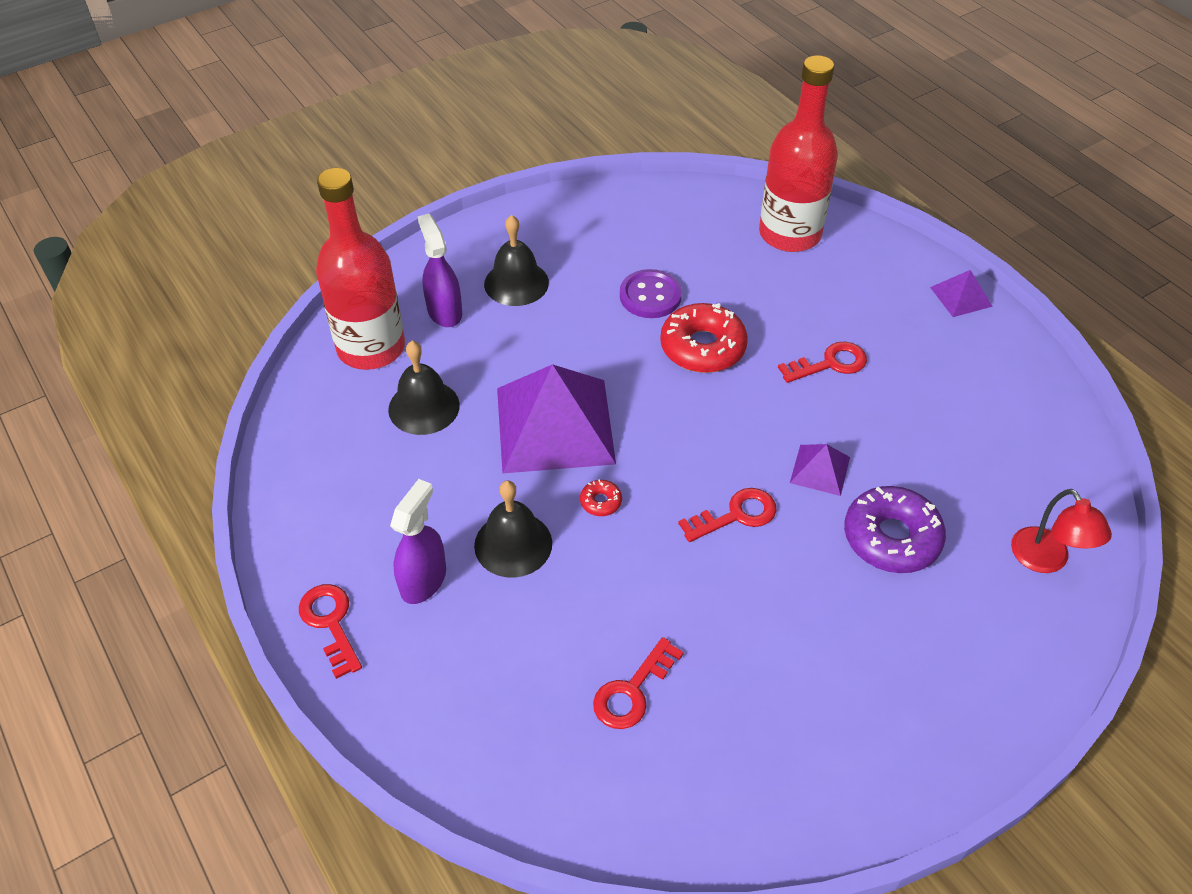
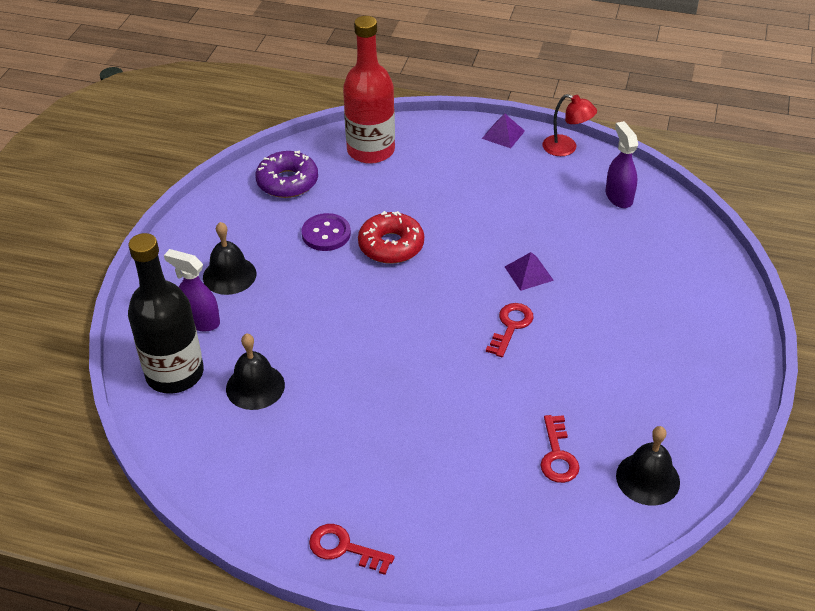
camera: 40 degrees left, 5 degrees down
(371, 348) = (175, 373): red bottle -> black bottle
(423, 580) = (373, 483): purple spray bottle -> purple spray bottle (618, 197)
(513, 544) = (404, 426): black bell -> black bell (647, 478)
(554, 425) = (352, 344): purple pyramid -> none
(601, 502) = (428, 369): red donut -> none
(829, 364) = (472, 212): red key -> none
(891, 538) = (601, 285): purple donut -> purple donut (287, 182)
(1046, 560) = (683, 248): red lamp -> red lamp (566, 148)

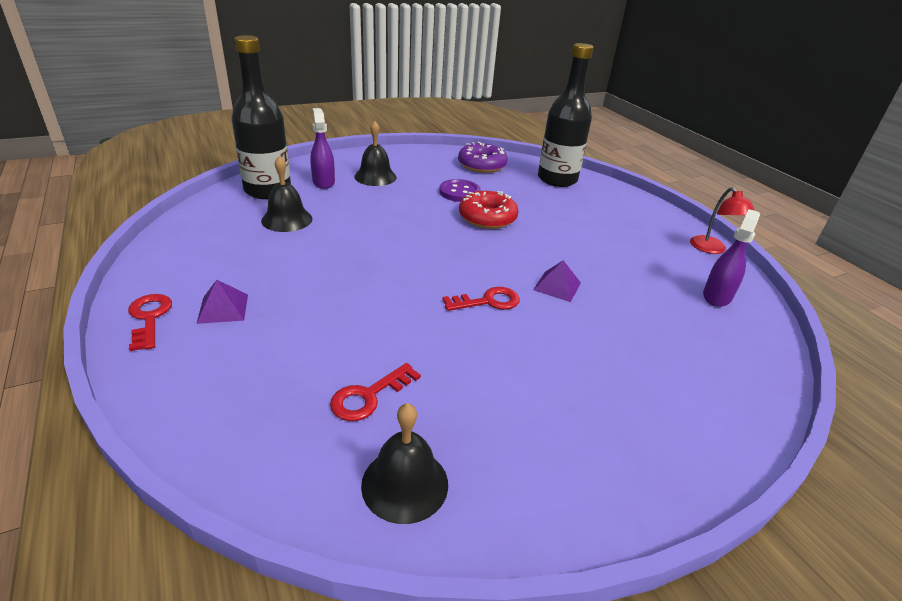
camera: 45 degrees right, 10 degrees down
(371, 150) = (557, 179): red bottle -> black bottle
(503, 134) = (668, 218): purple pyramid -> purple pyramid (223, 308)

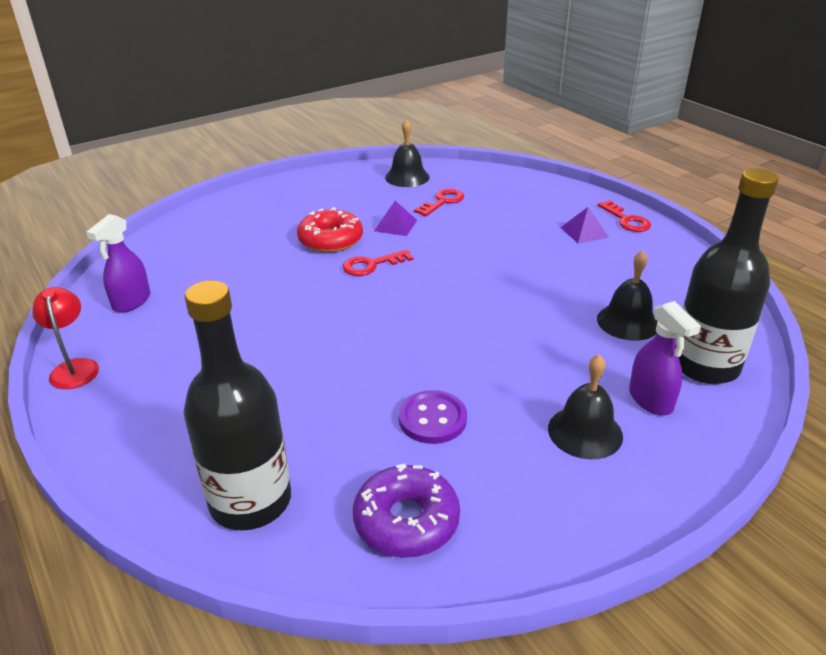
camera: 175 degrees right, 0 degrees up
(487, 218) = (381, 370): red donut -> red donut (330, 240)
(557, 286) = (302, 288): purple pyramid -> purple pyramid (395, 225)

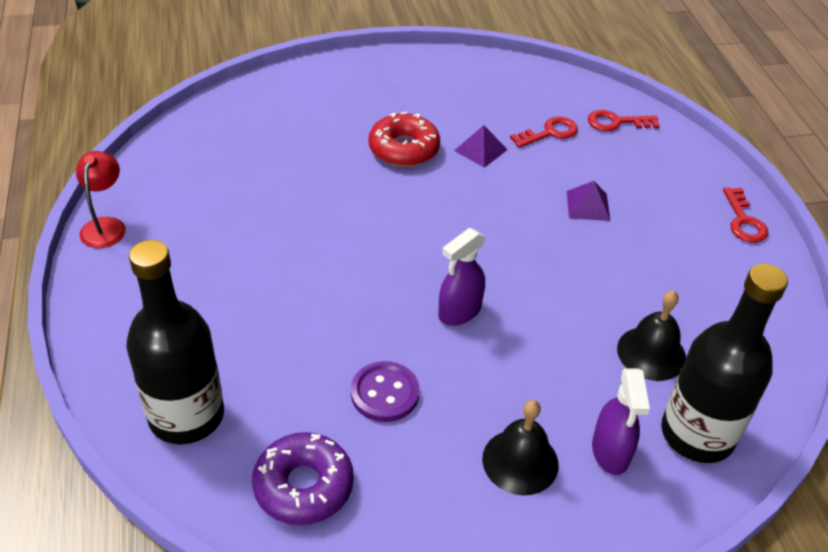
camera: 20 degrees right, 10 degrees up
(131, 302) = (183, 167): purple spray bottle -> purple spray bottle (459, 311)
(372, 265) = (428, 194): red key -> red key (617, 122)
(407, 177) = (531, 86): black bell -> none
(584, 232) = (682, 222): purple pyramid -> purple pyramid (588, 205)

